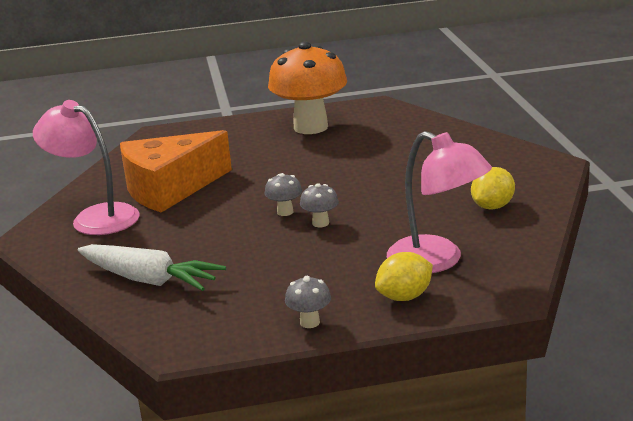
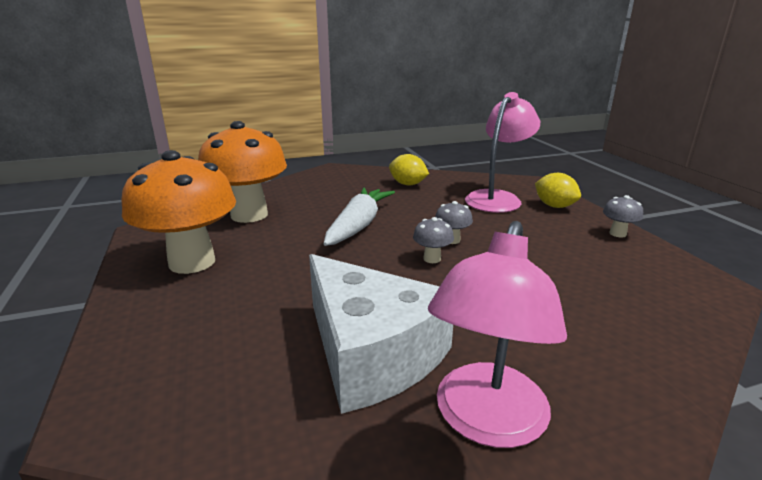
camera: 100 degrees left, 0 degrees up
(149, 280) = (624, 324): white carrot -> white carrot (358, 225)
(170, 188) = (371, 353): orange cheese -> white cheese
(401, 135) = (249, 215): none -> orange mushroom

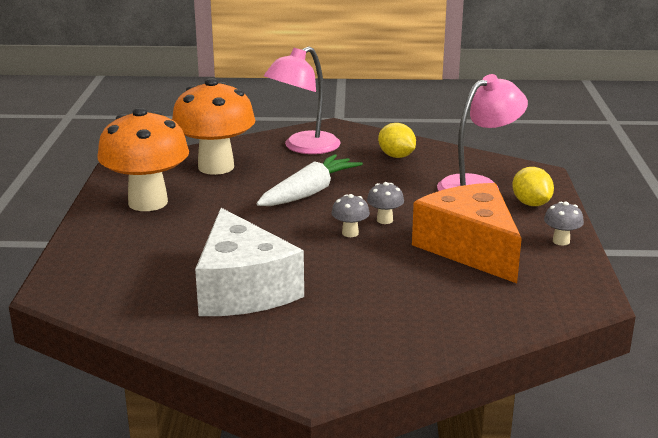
camera: 20 degrees right, 0 degrees up
(486, 422) = (287, 338): pink lamp -> pink lamp (303, 147)
(555, 254) = (470, 248): none -> orange cheese

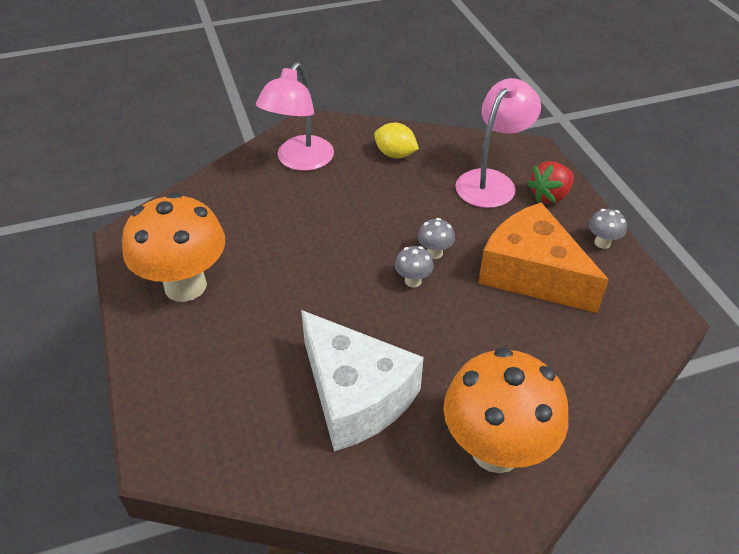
camera: 20 degrees left, 20 degrees up
(216, 167) = (227, 211): orange mushroom -> orange mushroom (496, 450)
(309, 192) = (342, 229): white carrot -> none
(531, 203) = (550, 196): yellow lemon -> red strawberry

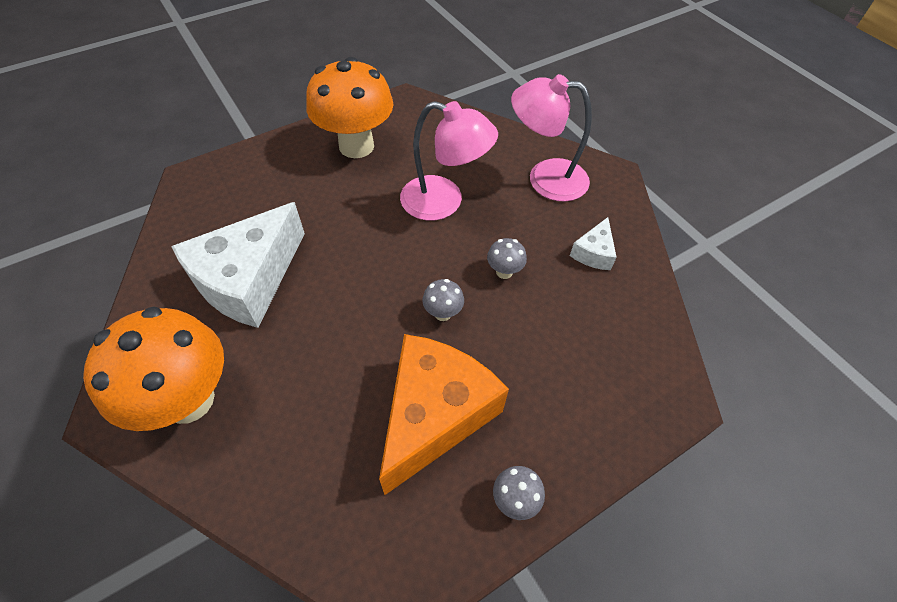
camera: 75 degrees right, 10 degrees up
(395, 154) = (593, 253): yellow lemon -> white cheese
(413, 281) = (397, 300): grey mushroom -> grey mushroom (504, 272)
(491, 181) = (587, 355): pink lamp -> pink lamp (444, 202)
(550, 196) = (586, 426): red strawberry -> none

